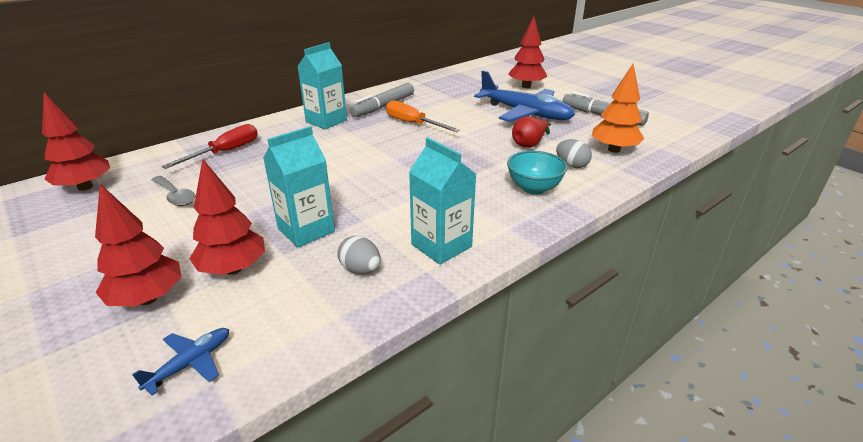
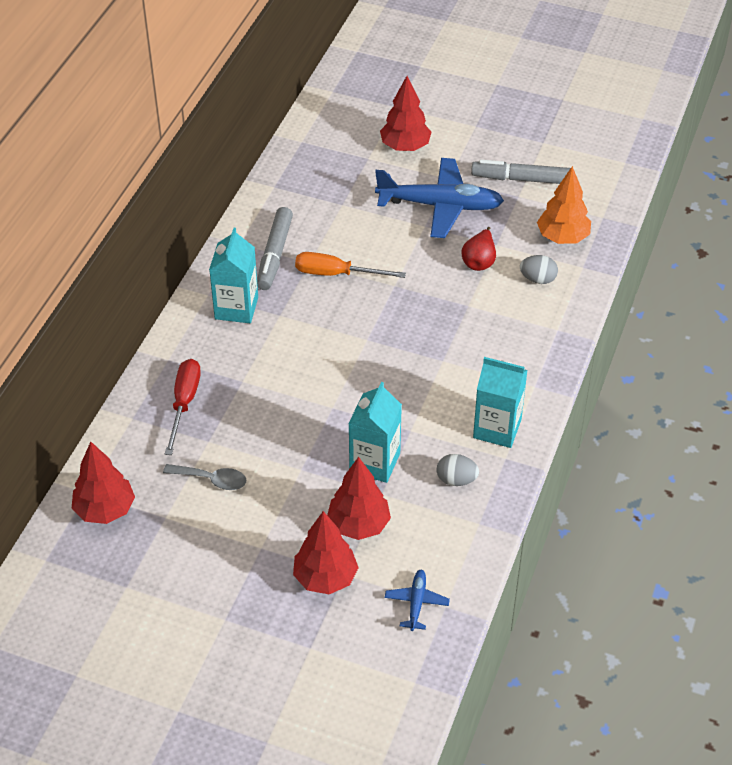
camera: 30 degrees left, 15 degrees up
(534, 188) = (524, 327): turquoise bowl -> none

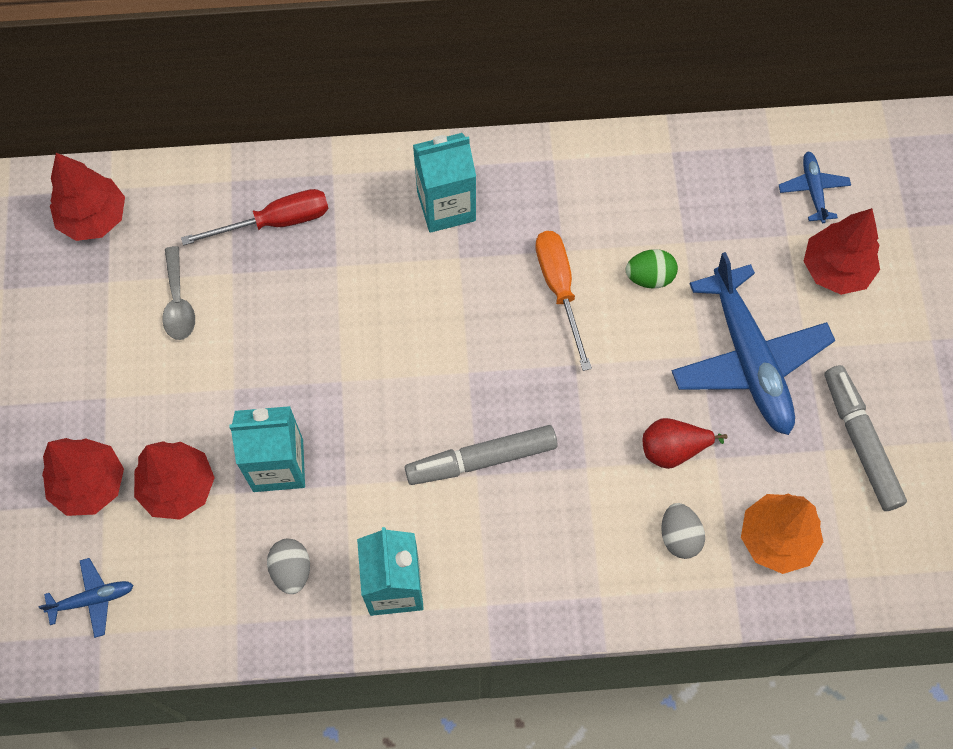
camera: 65 degrees right, 20 degrees up
(275, 254) = (555, 206): grey marker -> grey marker (482, 459)
(345, 135) = (813, 190): none -> blue plane
(356, 229) = (649, 277): none -> green egg

